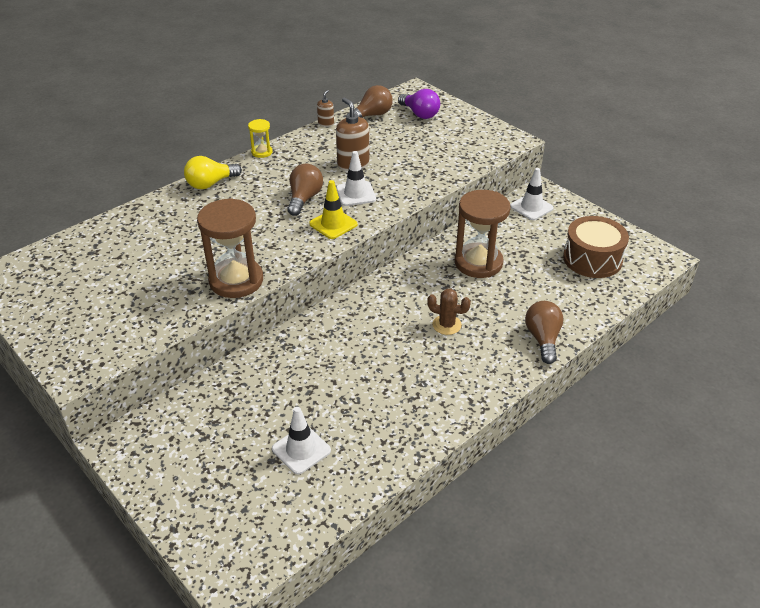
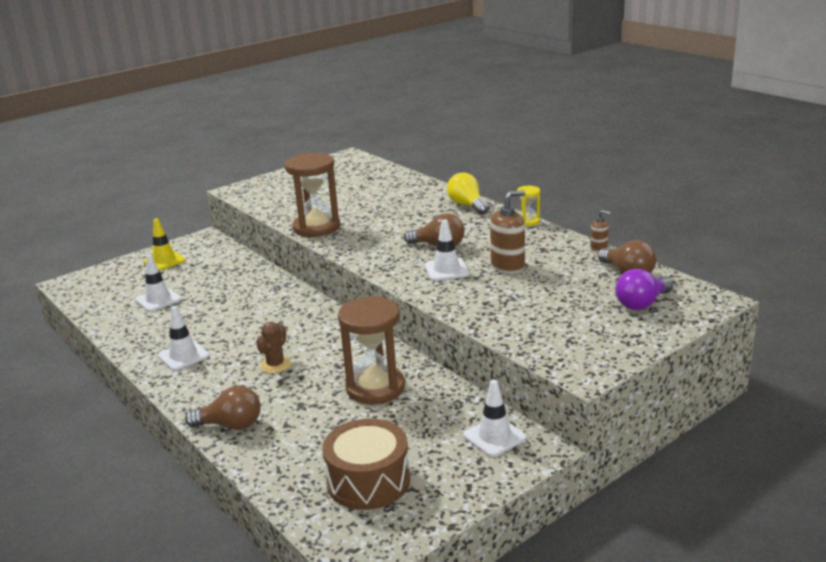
camera: 95 degrees right, 15 degrees down
(333, 224) = (392, 261): yellow traffic cone -> yellow traffic cone (164, 261)
(432, 395) = (183, 356): none -> white traffic cone

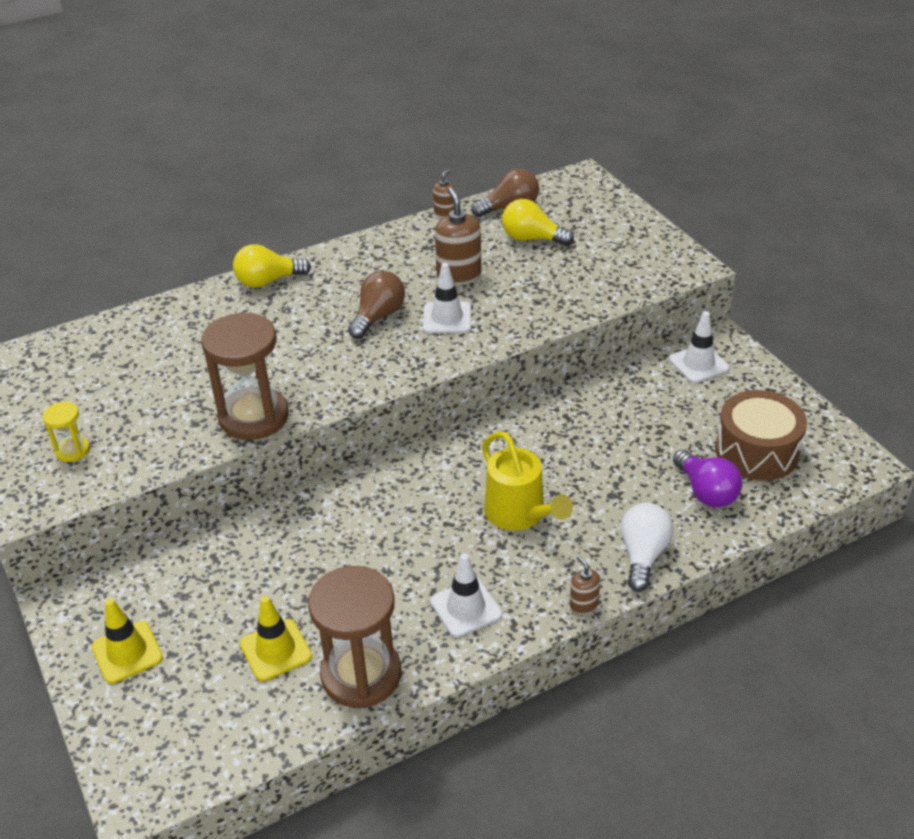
camera: 80 degrees left, 15 degrees up
(158, 300) = (276, 650): white traffic cone -> yellow traffic cone
(180, 403) = (583, 605): none -> brown soap dispenser
(231, 425) = (643, 555): brown light bulb -> white light bulb
(275, 365) = (520, 514): brown cactus -> yellow watering can
(375, 388) = (594, 434): brown hourglass -> brown hourglass (361, 674)
(528, 221) = (347, 245): yellow hourglass -> yellow hourglass (73, 450)
(583, 289) = (532, 239): none -> yellow light bulb
(642, 304) = (575, 213): purple light bulb -> purple light bulb (706, 491)

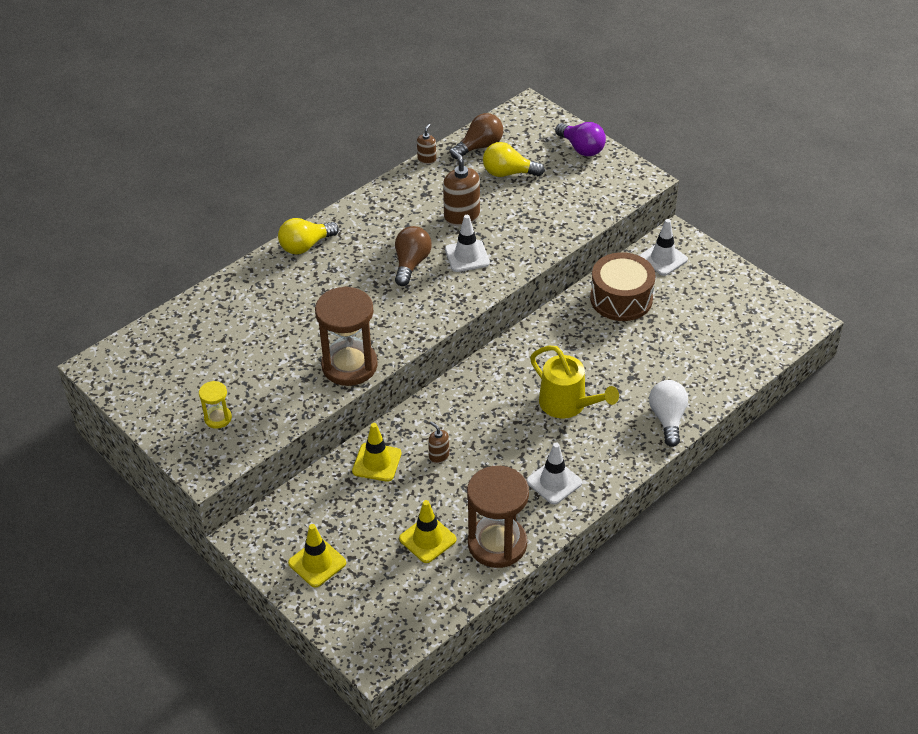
camera: 15 degrees left, 5 degrees up
(257, 541) = (377, 462): none -> yellow traffic cone
(583, 605) = (637, 463): brown soap dispenser -> brown soap dispenser (439, 456)
(706, 491) = (698, 362): purple light bulb -> purple light bulb (581, 148)
(757, 451) = (726, 324): brown drum -> brown drum (621, 299)

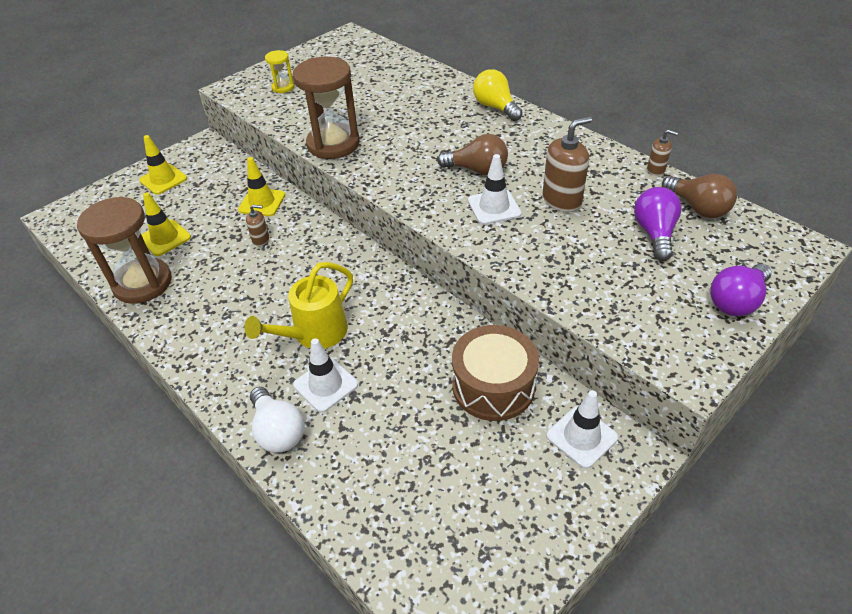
camera: 90 degrees right, 0 degrees up
(439, 456) = (261, 239): brown soap dispenser -> brown soap dispenser turned 45 degrees clockwise
(508, 173) = (654, 233): yellow light bulb -> purple light bulb
(554, 482) = (206, 323): white traffic cone -> white traffic cone (325, 385)
(667, 419) = (278, 431): white light bulb -> white light bulb turned 60 degrees clockwise

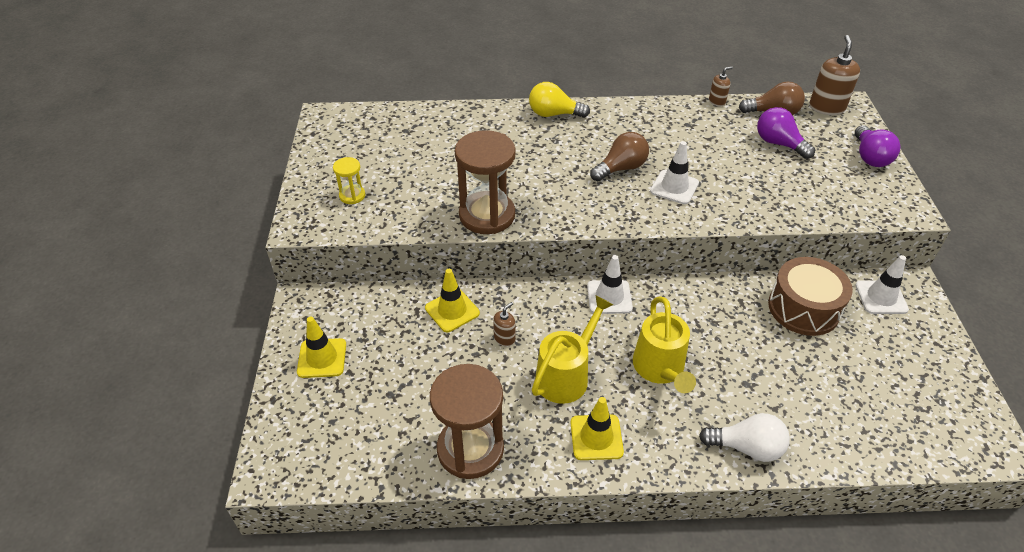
camera: 50 degrees left, 0 degrees up
(165, 238) = (420, 401): yellow traffic cone -> yellow traffic cone (596, 437)
(256, 288) = (566, 375): none -> yellow watering can
(325, 385) = (723, 393): white traffic cone -> white traffic cone (609, 297)
(562, 200) = (702, 155): brown soap dispenser -> brown soap dispenser (826, 107)

